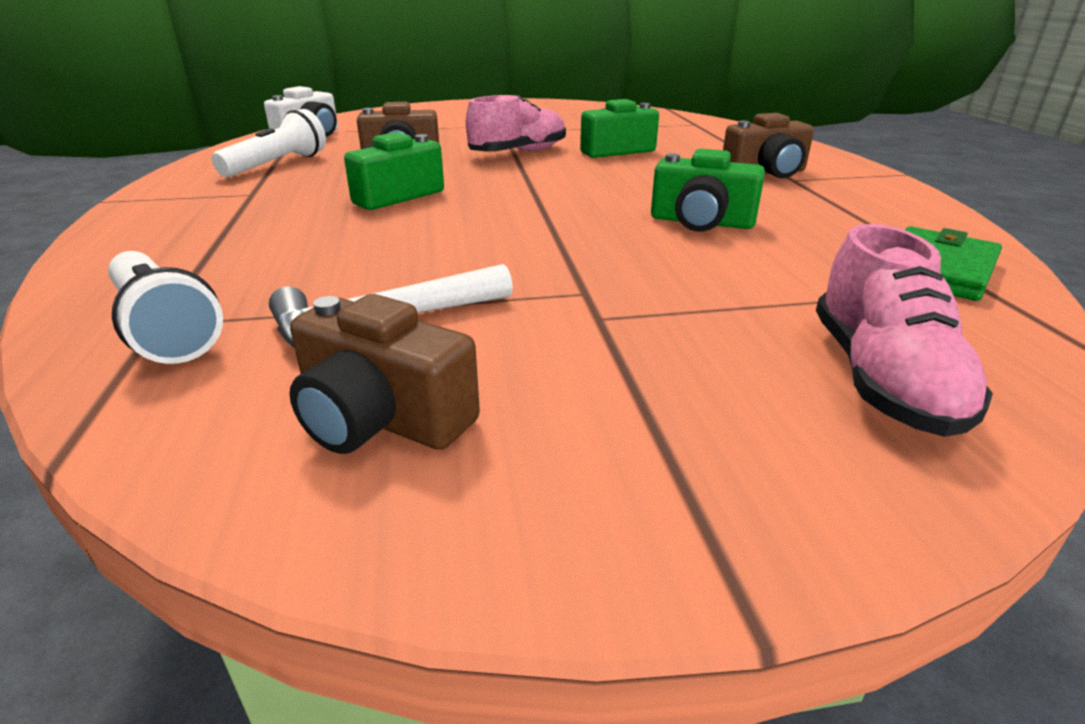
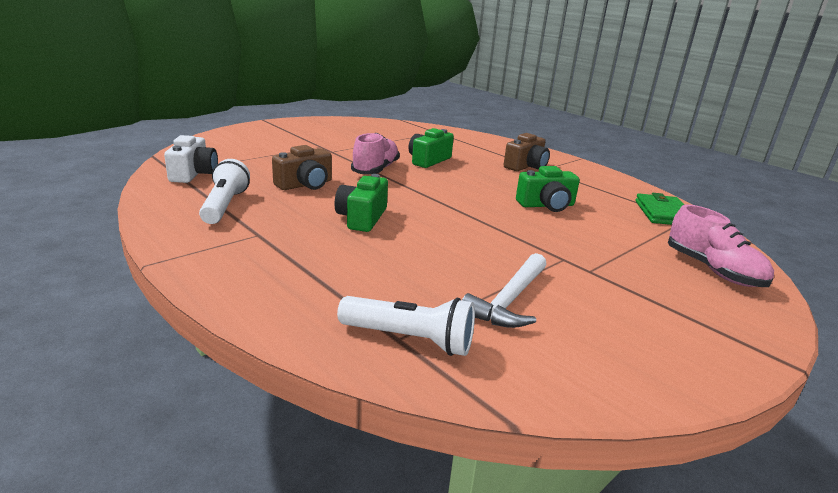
camera: 35 degrees left, 5 degrees down
(381, 418) = (594, 346): brown camera -> none

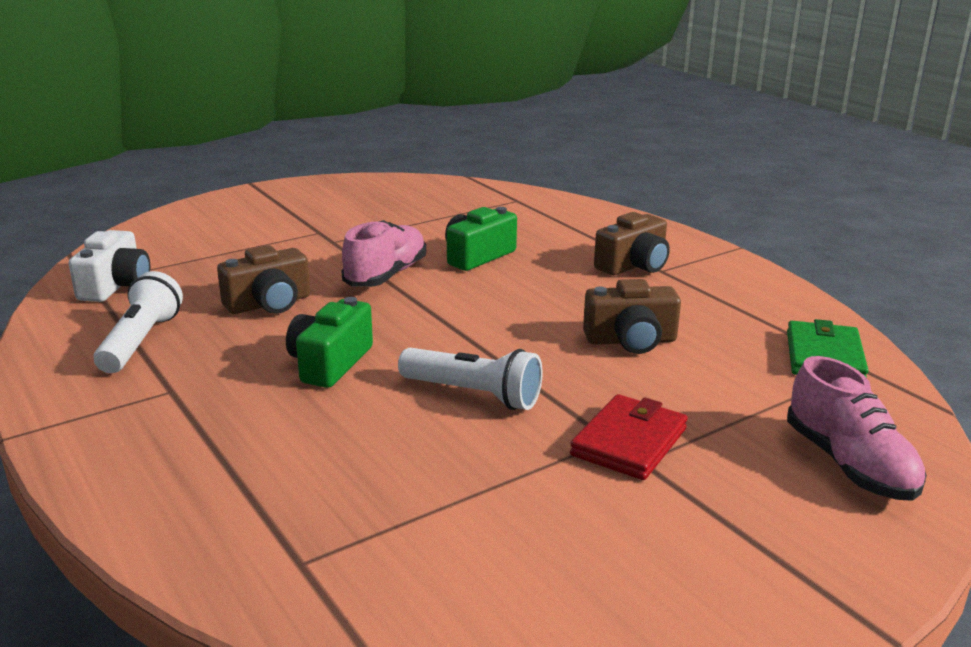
camera: 10 degrees right, 0 degrees up
(410, 339) = (315, 565): white flashlight -> white flashlight (473, 394)
(509, 301) = (488, 509): white hammer -> none
(546, 205) = (631, 340): green camera -> brown camera
(576, 260) = (629, 442): none -> red wallet

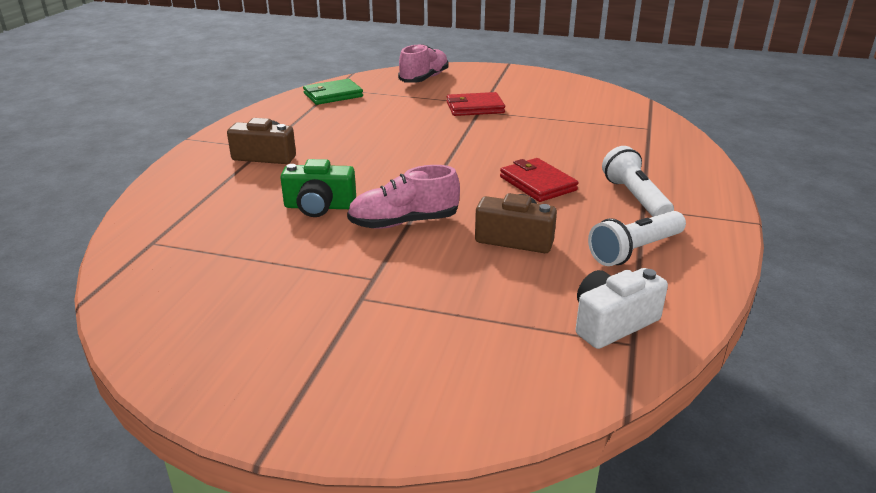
camera: 130 degrees left, 5 degrees up
(330, 363) = (537, 183): green camera -> red wallet
(473, 394) = (497, 142): white flashlight -> white flashlight (635, 198)
(631, 340) = (380, 130): brown camera -> none

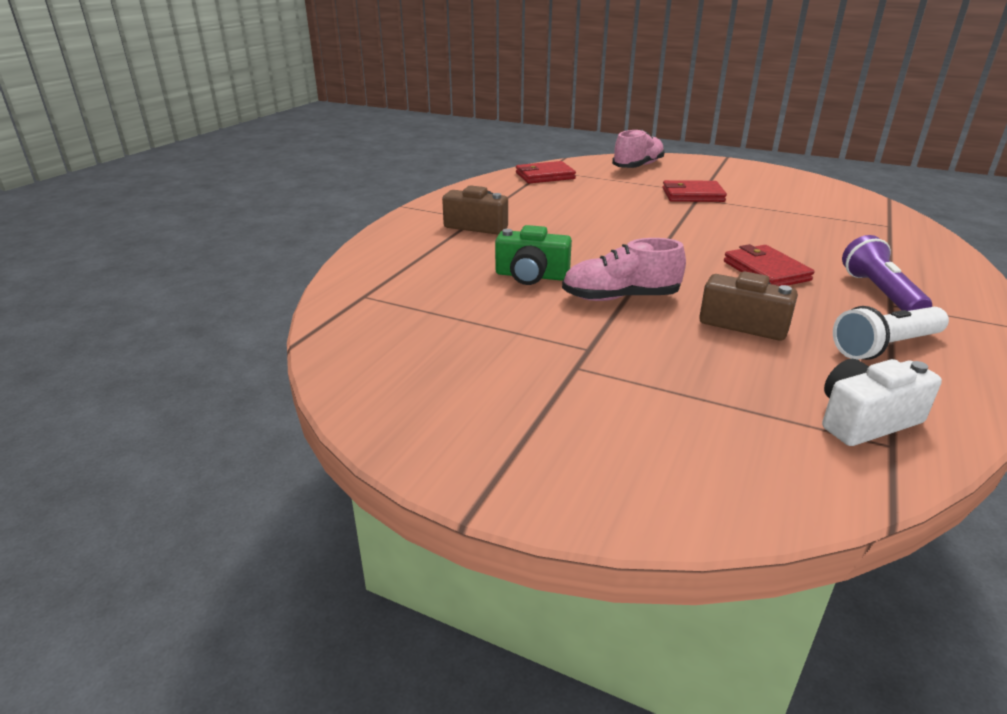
camera: 10 degrees right, 0 degrees up
(333, 95) = (545, 176): green wallet -> red wallet
(635, 198) = (880, 293): white flashlight -> purple flashlight

